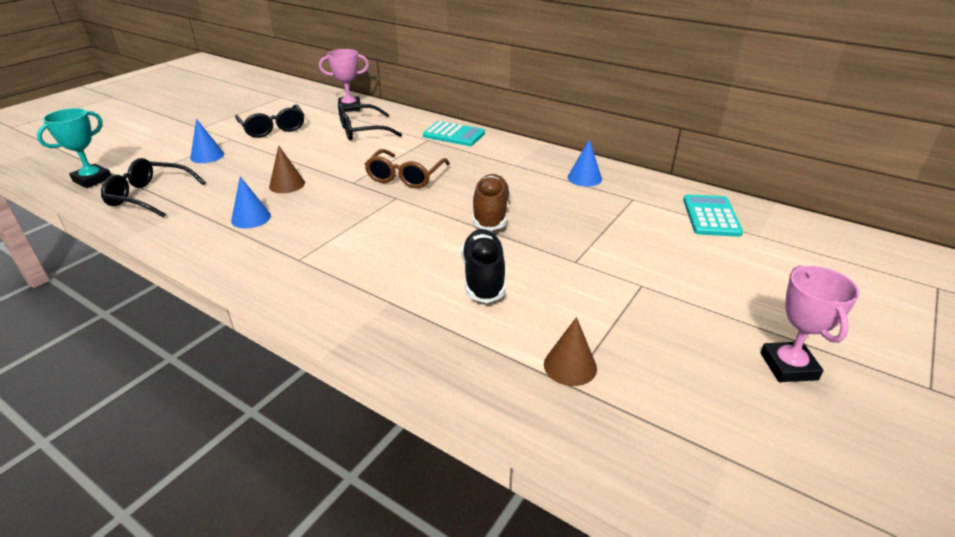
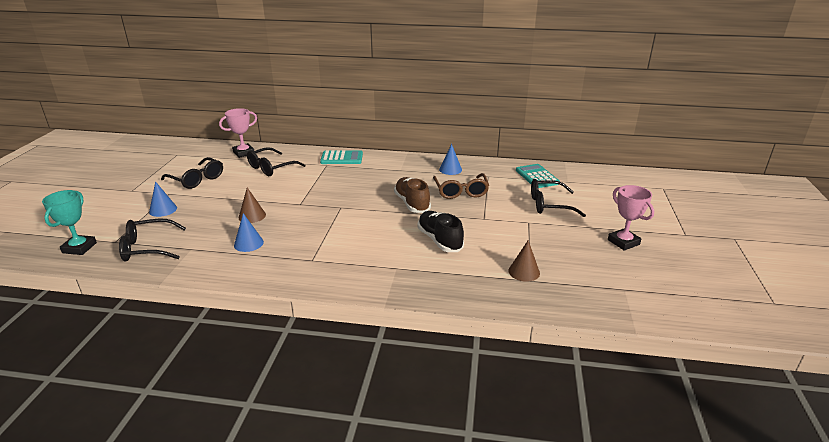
camera: 25 degrees left, 5 degrees down
(405, 177) = (334, 193): brown glasses -> brown glasses (461, 191)
(698, 265) = (549, 205): none -> black glasses

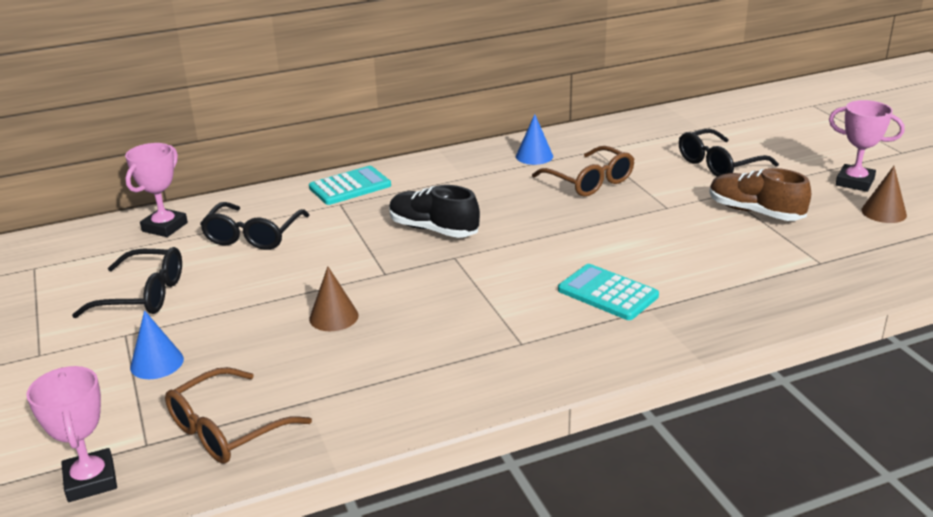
camera: 30 degrees left, 0 degrees up
(79, 248) = (91, 480): turquoise trophy -> pink trophy
(147, 248) = (226, 429): black glasses -> brown glasses
(248, 243) = (391, 357): blue cone -> none
(412, 203) = (548, 218): brown shoe -> brown shoe (755, 212)
(439, 240) = (652, 254): black shoe -> black shoe (433, 229)
(524, 272) = (800, 255): brown cone -> brown cone (883, 212)
(537, 177) = (657, 133): turquoise calculator -> turquoise calculator (607, 293)

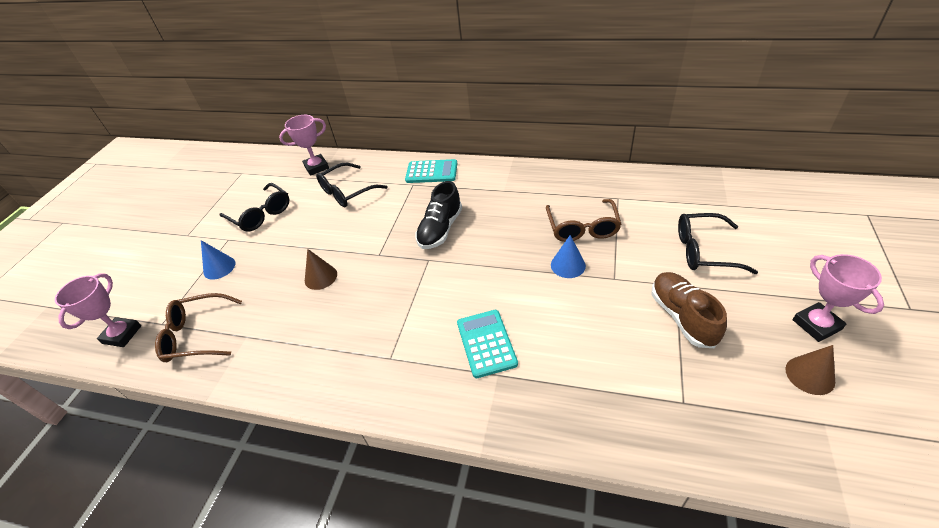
camera: 40 degrees right, 15 degrees up
(433, 229) = (440, 229): black shoe -> black shoe turned 135 degrees counterclockwise
(534, 156) = (568, 187): blue cone -> blue cone (568, 265)

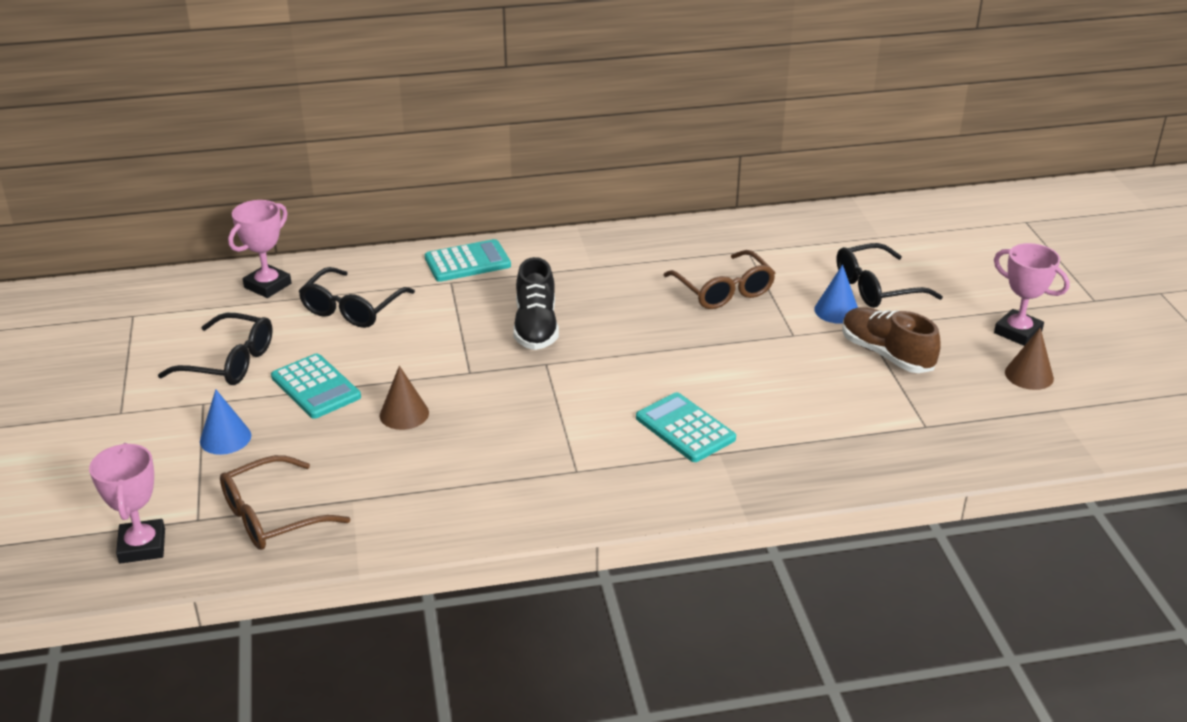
camera: 30 degrees left, 10 degrees down
(289, 243) = (315, 387): none -> turquoise calculator
(568, 265) = (731, 332): blue cone -> blue cone (836, 310)

